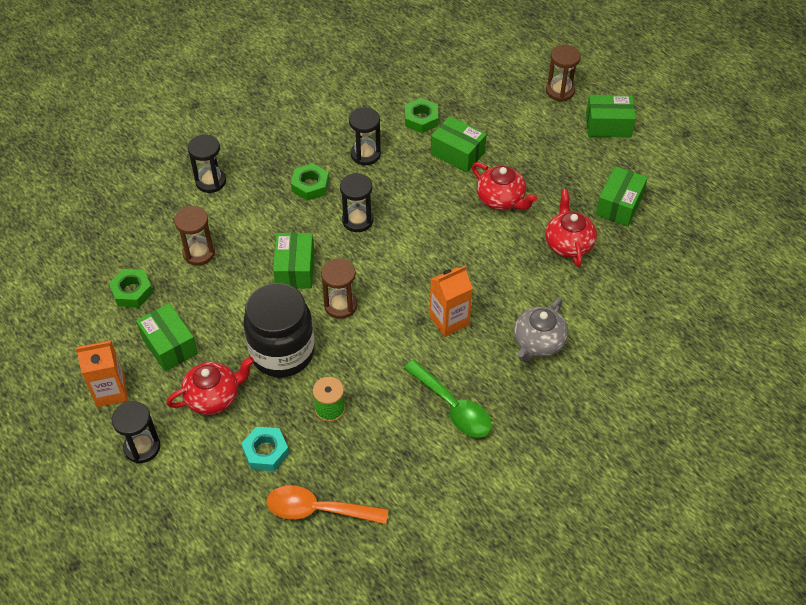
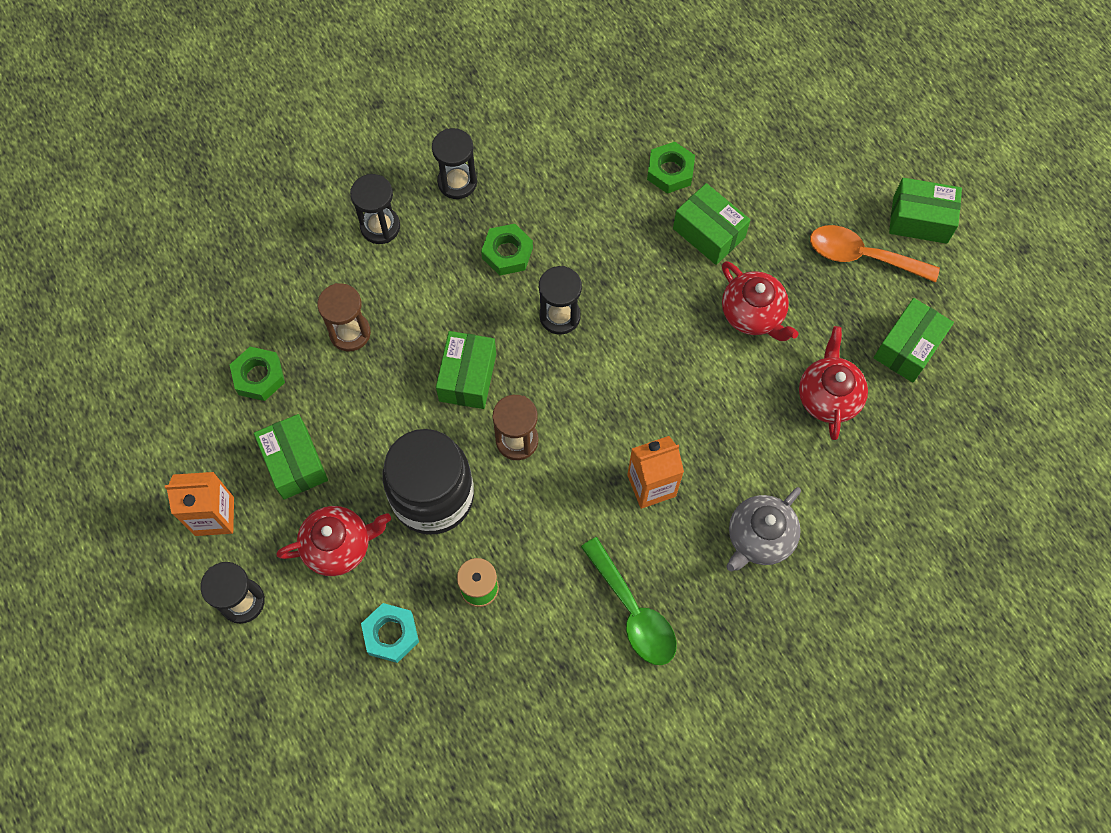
camera: 10 degrees right, 15 degrees up
(318, 510) = (442, 725): orange spoon -> orange spoon (862, 256)
(365, 154) = (587, 216): black hourglass -> black hourglass (457, 182)
(560, 91) = (865, 155): brown hourglass -> none

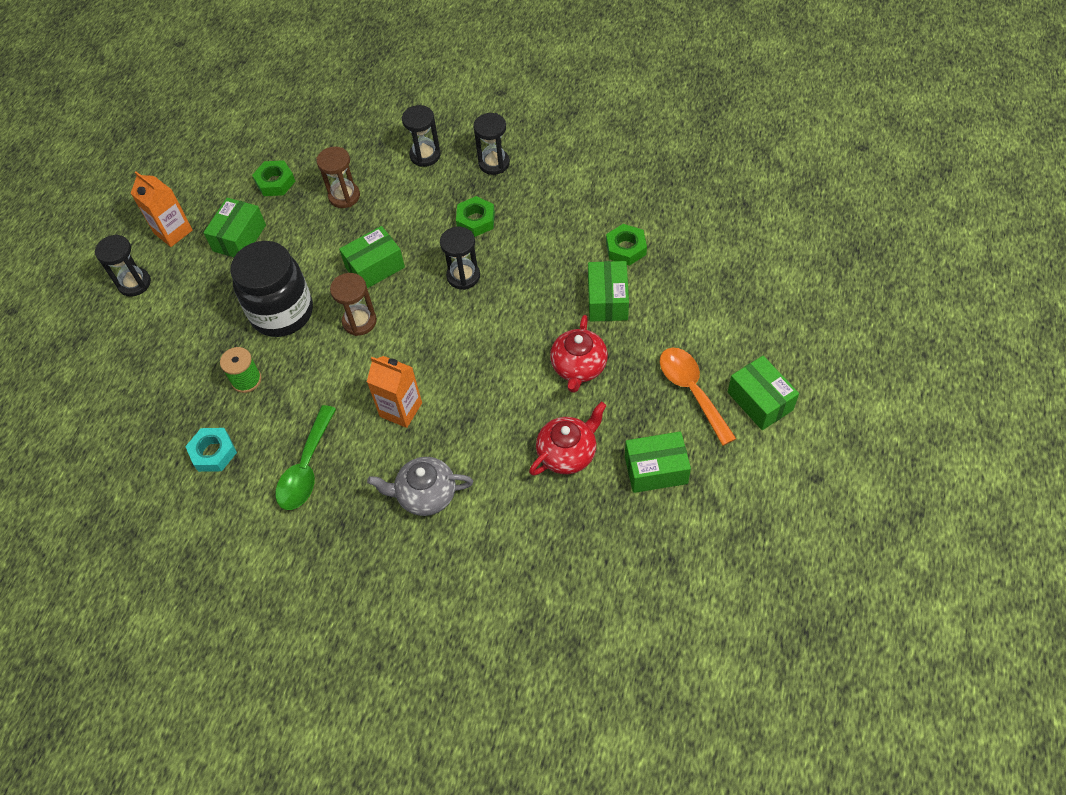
camera: 50 degrees right, 10 degrees down
(338, 546) = (208, 296): red teapot -> none
(391, 634) = (177, 363): turquoise nut -> turquoise nut (213, 453)

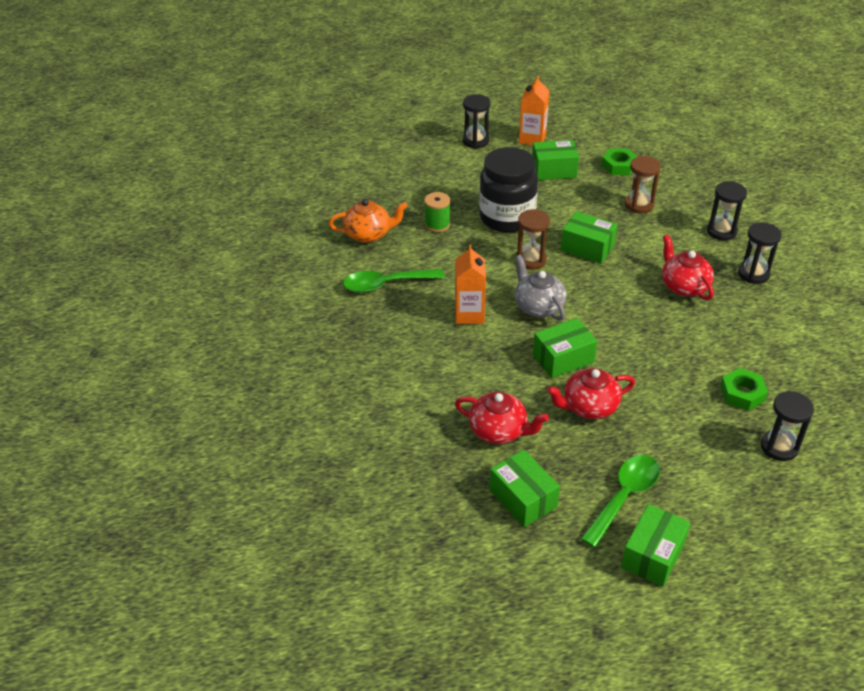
camera: 60 degrees right, 15 degrees down
(213, 453) = (368, 234): turquoise nut -> orange teapot
(425, 495) = (404, 358): grey teapot -> grey teapot (538, 306)
(463, 276) = (621, 300): black hourglass -> black hourglass (779, 447)
(476, 220) = (683, 286): green nut -> red teapot
(607, 300) = (674, 401): green box -> green box (563, 358)
(692, 391) = (624, 497): orange spoon -> green spoon

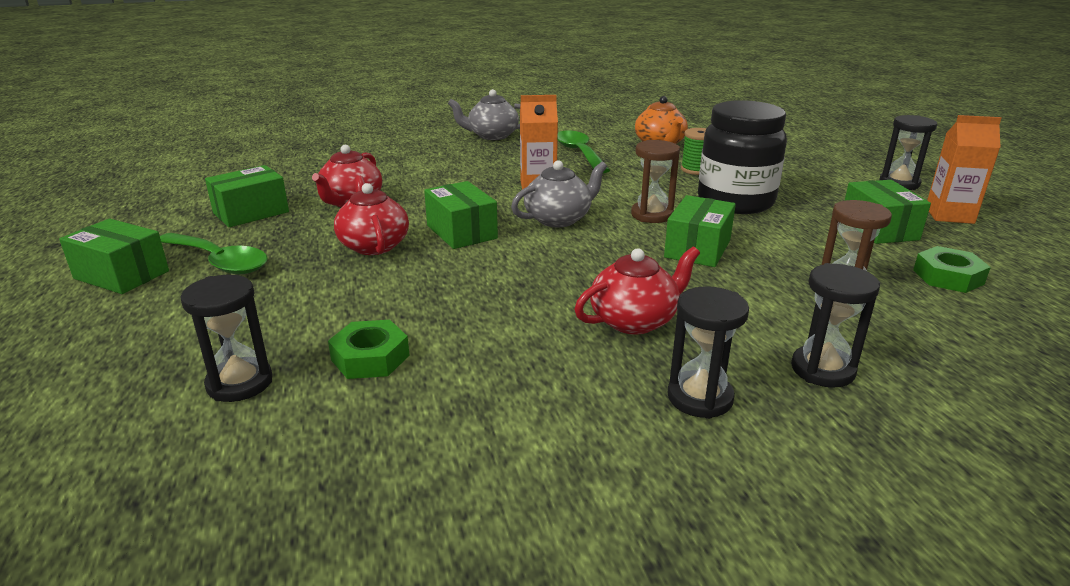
camera: 85 degrees right, 15 degrees down
(320, 340) = (492, 136): none -> grey teapot

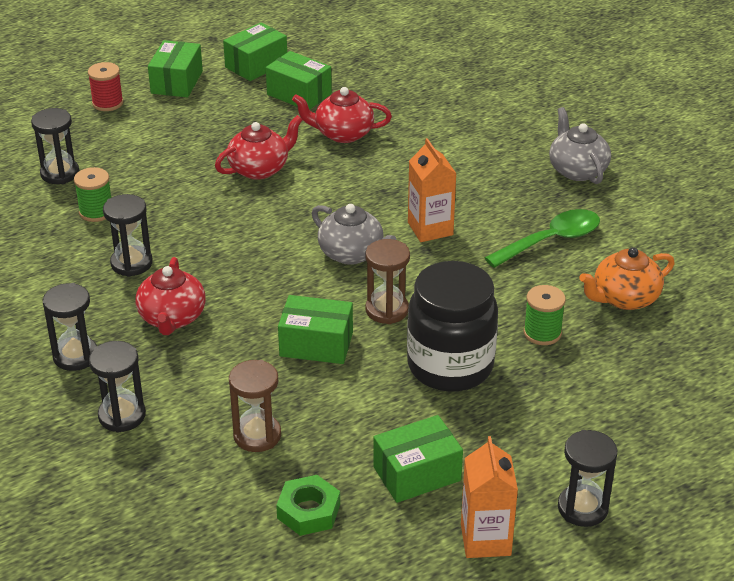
camera: 75 degrees right, 10 degrees up
(99, 328) = (107, 103): none -> red spool
(219, 262) = (208, 111): green spoon -> none
(370, 357) = (96, 212): green nut -> green spool
(461, 232) = (302, 206): green box -> green box (256, 65)
(509, 339) = (131, 263): none -> black hourglass
(634, 320) = (172, 318): red teapot -> red teapot turned 45 degrees clockwise

